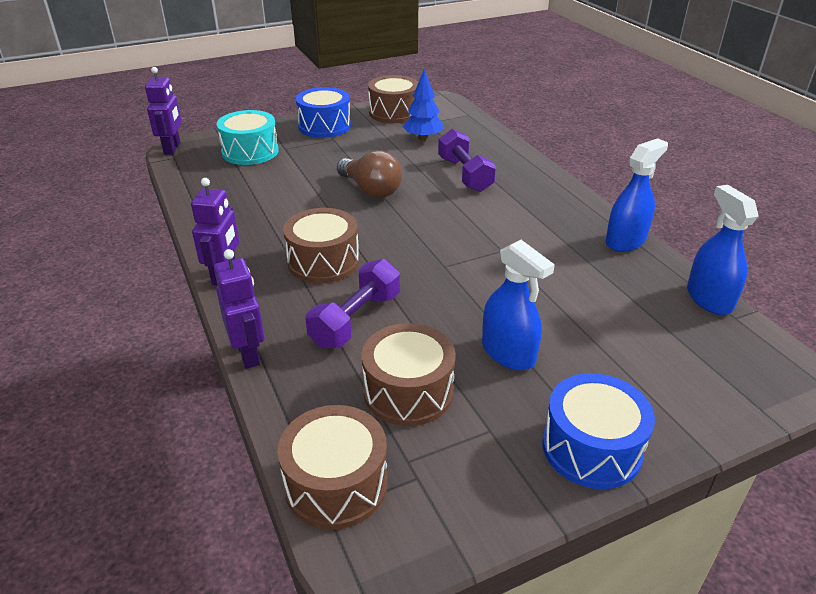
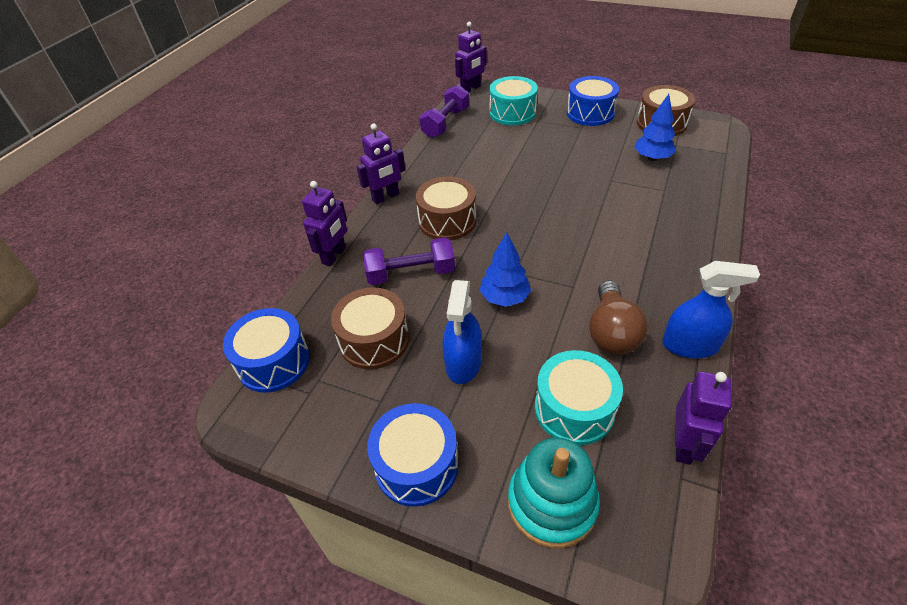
camera: 50 degrees right, 10 degrees up
(336, 484) = (274, 362): brown drum -> blue drum
(371, 190) = (549, 183): brown light bulb -> brown light bulb (611, 332)
(464, 174) = (639, 207): purple dumbbell -> purple dumbbell (446, 123)
(465, 288) = (504, 298): none -> blue tree
(625, 326) = (574, 409): none -> turquoise drum
(704, 391) = (551, 503): none -> turquoise stacking toy
(709, 299) = (684, 445): blue spray bottle -> purple robot

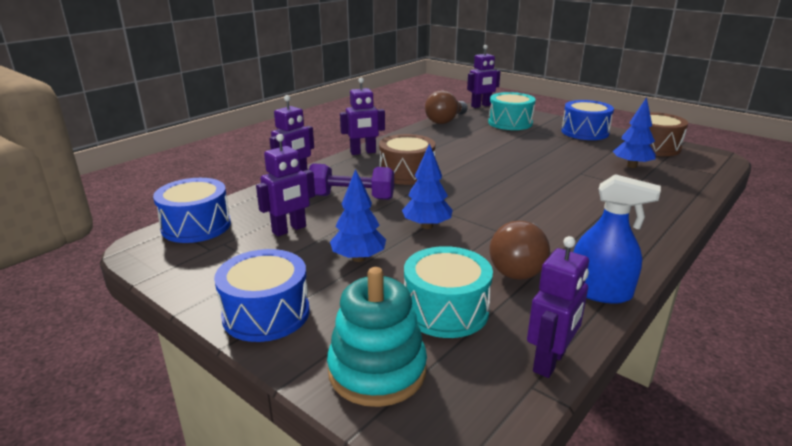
camera: 15 degrees right, 20 degrees down
(374, 340) = (289, 229): brown drum -> purple robot
(446, 123) = (445, 121): purple dumbbell -> brown light bulb
(463, 363) = (358, 258): blue spray bottle -> blue tree

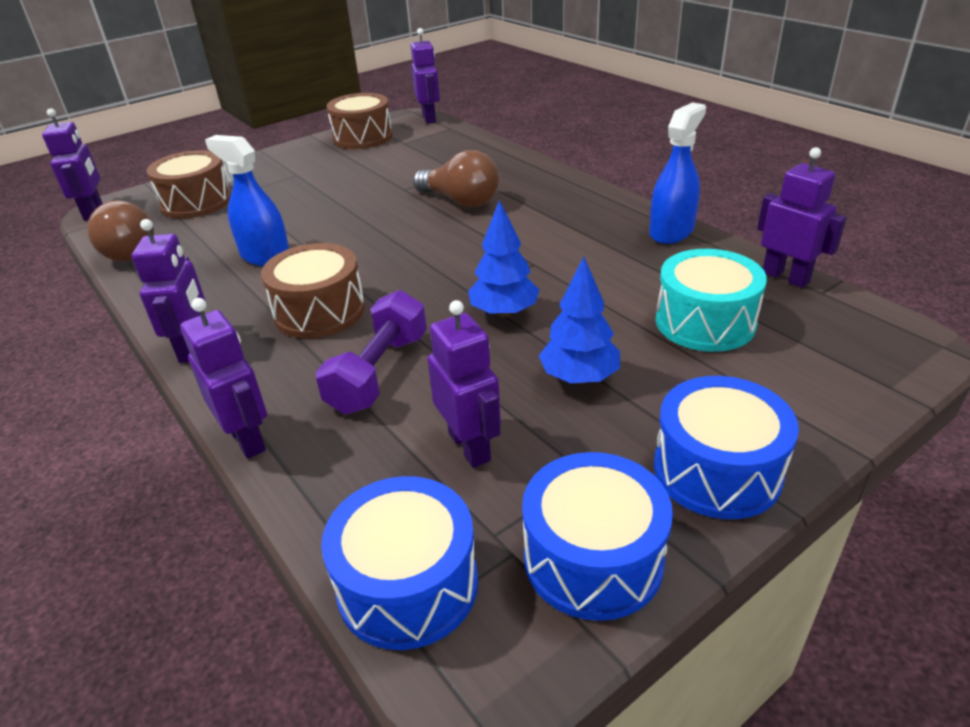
camera: 75 degrees left, 10 degrees up
(377, 371) = (820, 379): turquoise stacking toy -> none
(459, 150) = (265, 256): none -> blue spray bottle
(510, 123) = (196, 202): turquoise drum -> brown drum
(519, 266) = (619, 264): brown light bulb -> brown light bulb (461, 201)
(584, 132) = (283, 162): blue drum -> blue drum (593, 558)
(632, 166) = (405, 159): blue tree -> none
(724, 163) = (429, 118): none -> purple robot

